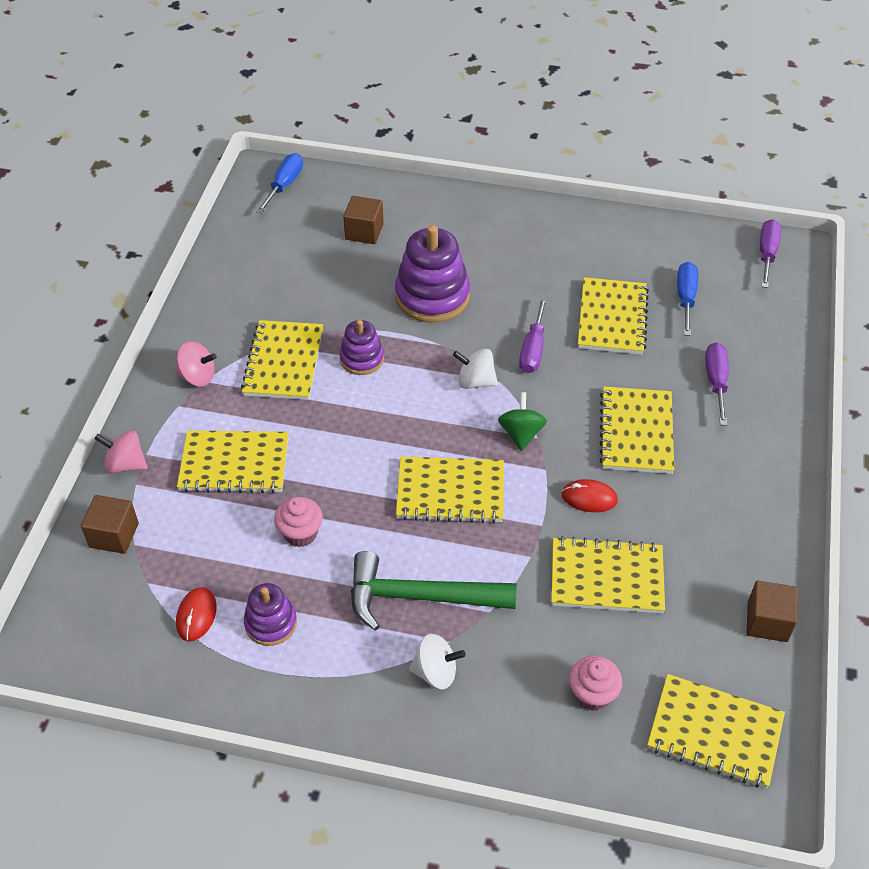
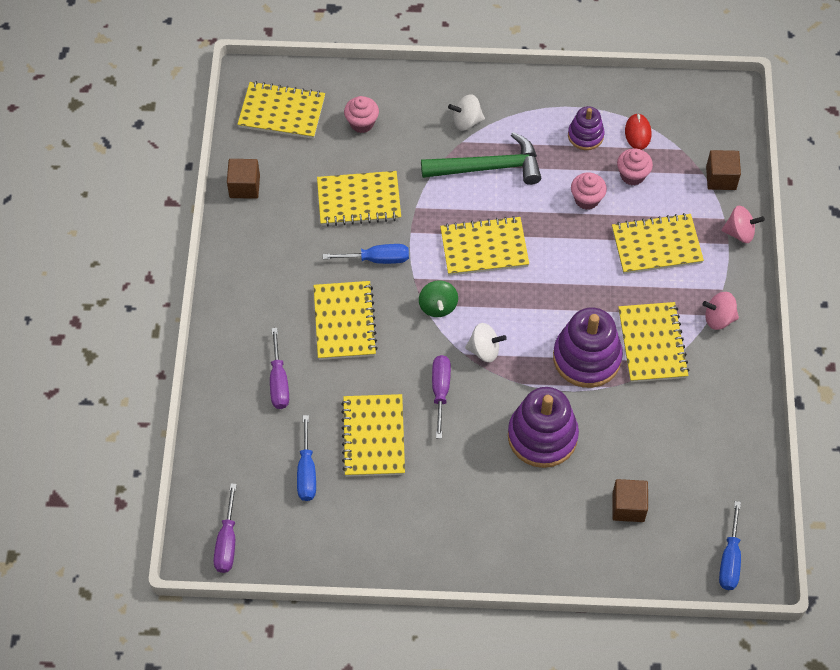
camera: 170 degrees right, 10 degrees up
(228, 556) = (632, 175): none -> pink cupcake
(362, 359) = (587, 358): purple stacking toy -> purple stacking toy, size x1.76
(589, 498) = (377, 259): red mouse -> blue screwdriver

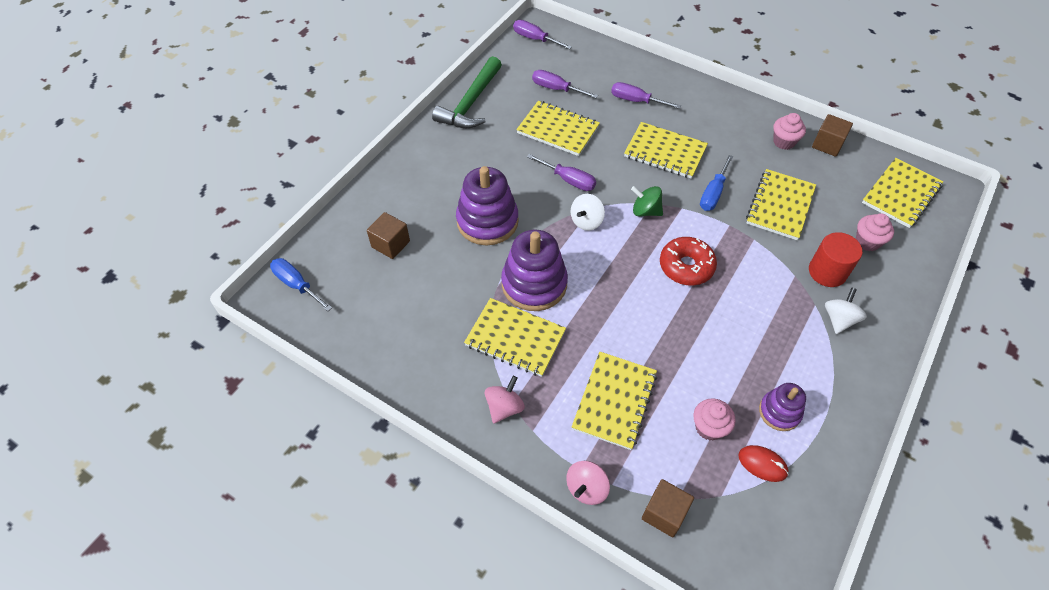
camera: 120 degrees right, 5 degrees down
(306, 472) = (556, 89): blue screwdriver -> purple screwdriver
(418, 143) = (827, 272): none -> red cylinder
(484, 248) = (686, 266): yellow notebook -> red donut
(489, 167) = (775, 311): green hammer -> green hammer (471, 103)
(586, 199) = (699, 371): pink cupcake -> pink cupcake (784, 142)

